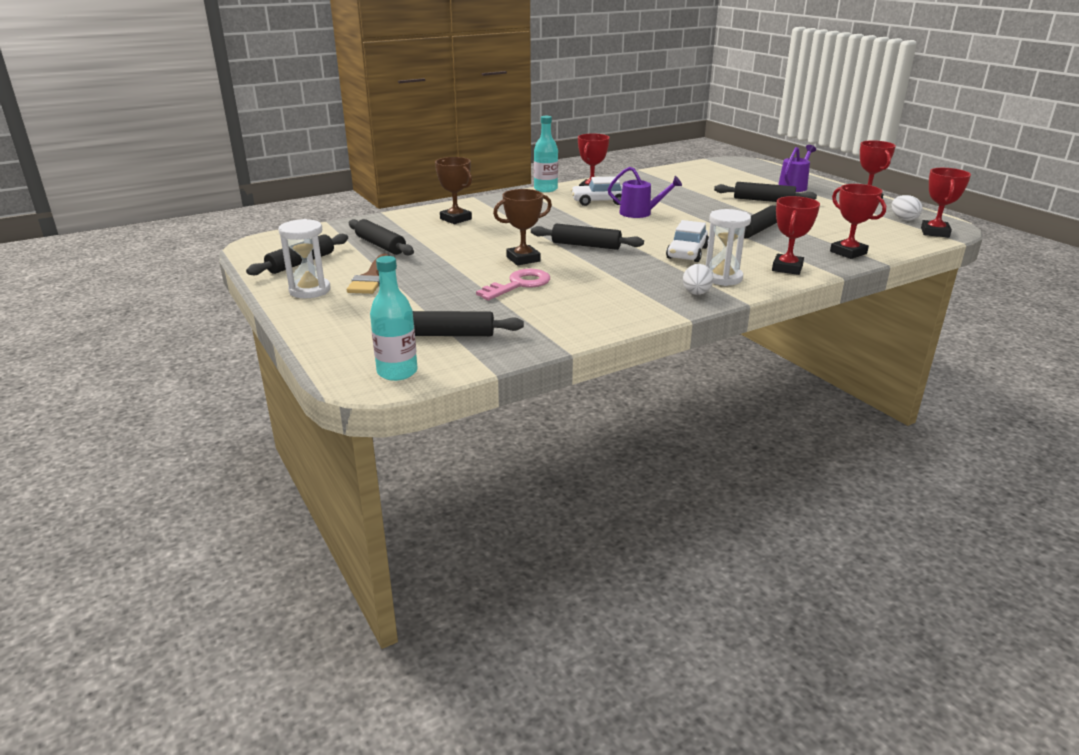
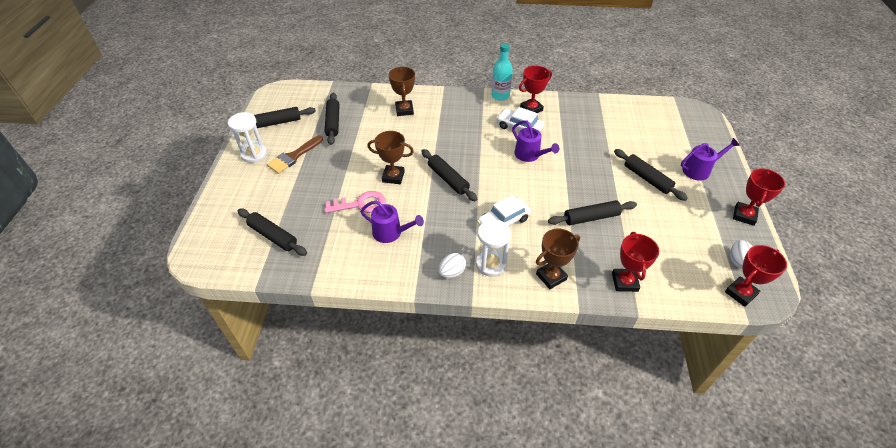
camera: 35 degrees right, 20 degrees up
(397, 372) = (215, 257): turquoise bottle -> none
(588, 291) = (390, 233): none -> purple watering can
(787, 268) = (551, 277): red trophy -> brown trophy

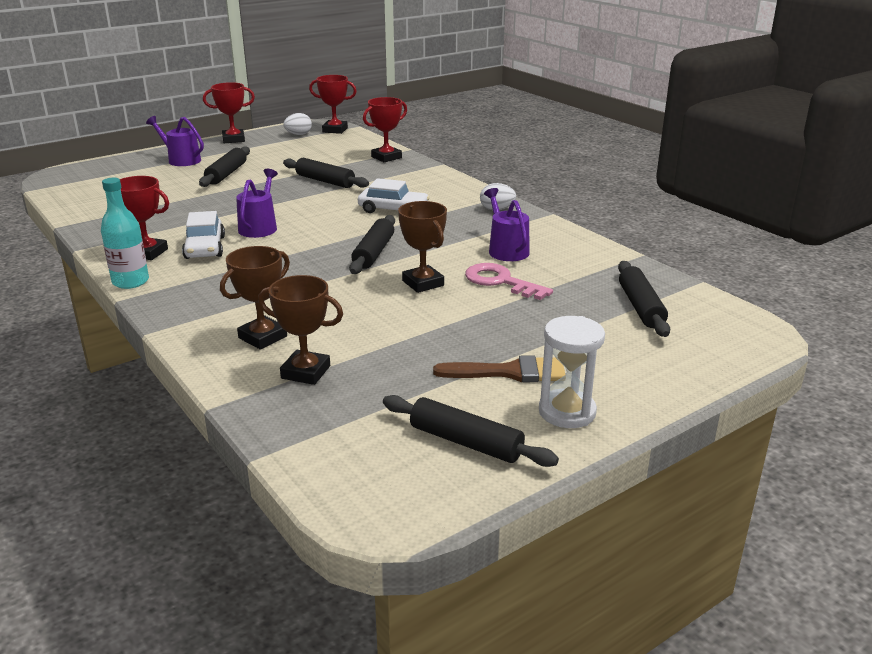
camera: 130 degrees left, 20 degrees down
(333, 122) = (381, 384): black rolling pin -> none
(490, 264) = (457, 199): white hourglass -> none
(551, 277) = (427, 178): brown trophy -> brown trophy (305, 372)

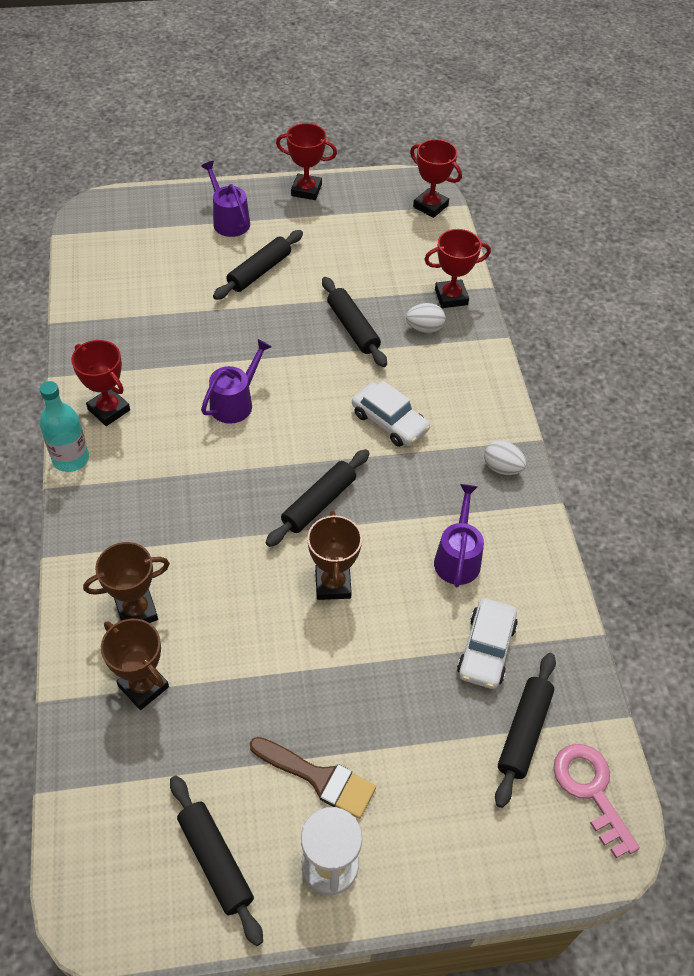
camera: 25 degrees right, 25 degrees up
(205, 247) = (164, 422): white car -> white car (486, 649)
(298, 134) = (383, 203): white egg -> white egg (424, 328)
(501, 281) = (412, 617): pink key -> pink key (591, 790)

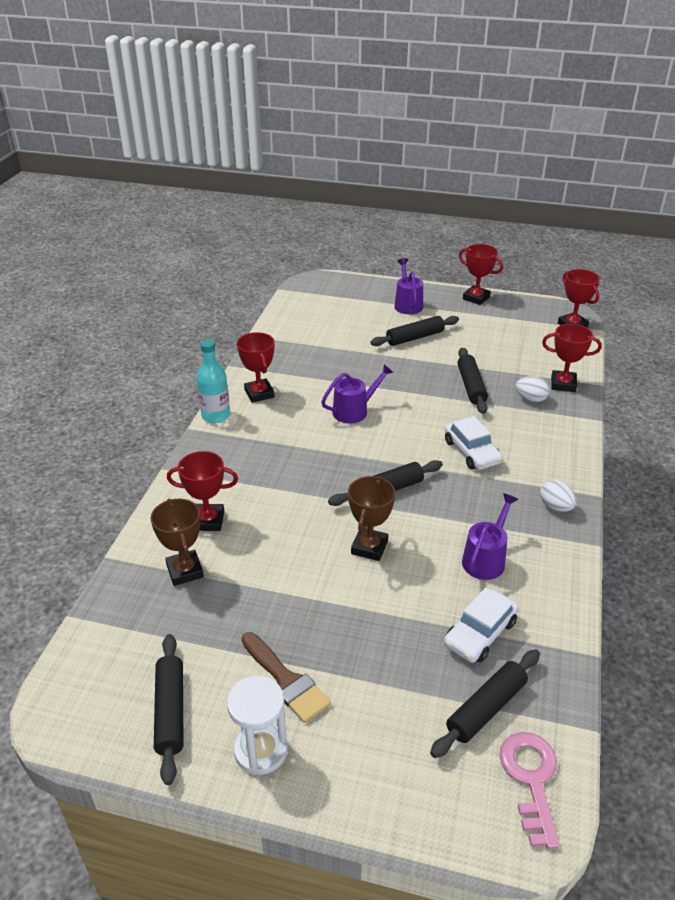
camera: 25 degrees right, 15 degrees down
(136, 611) = (208, 520): brown trophy -> red trophy

